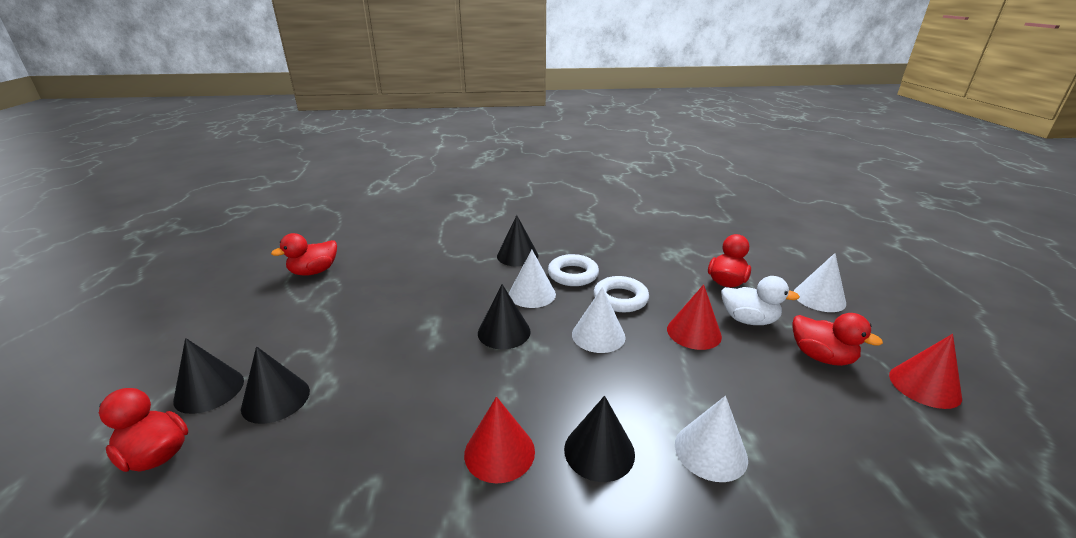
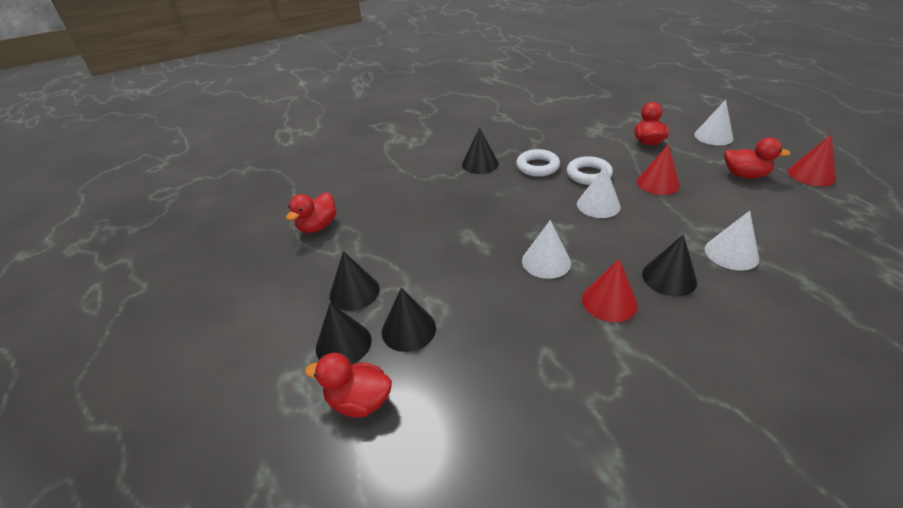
camera: 20 degrees left, 10 degrees up
(504, 332) = (530, 224): black cone -> black cone (354, 292)
(532, 294) = (522, 190): white cone -> white cone (546, 261)
(748, 320) = (684, 164): white duck -> none

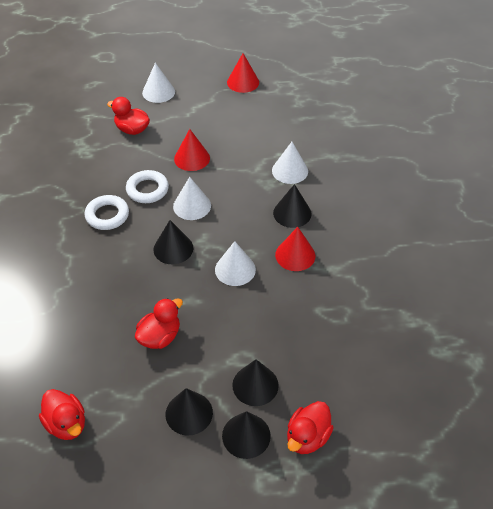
camera: 70 degrees left, 10 degrees up
(480, 164) = (66, 253): black cone -> black cone (173, 248)
(744, 175) = (218, 110): red duck -> red duck (160, 337)

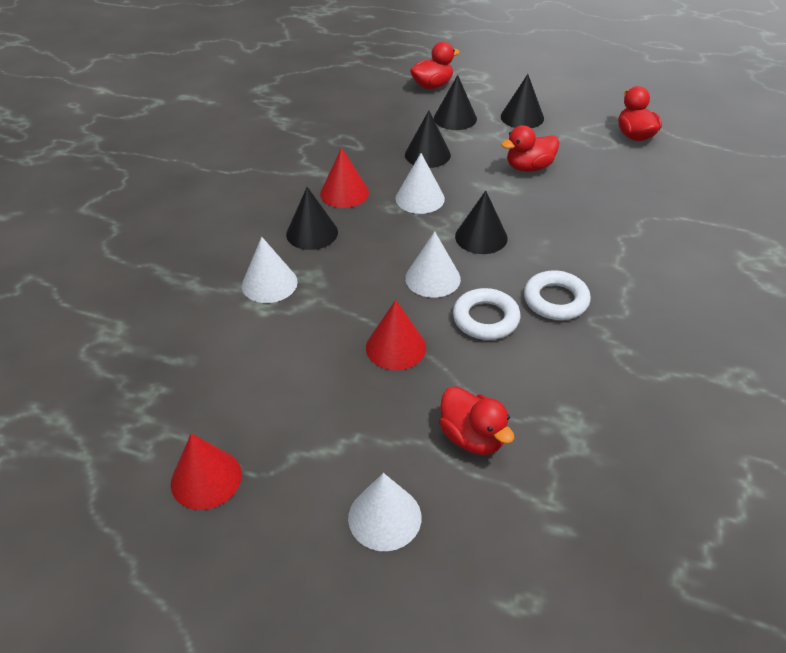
camera: 155 degrees left, 5 degrees down
(246, 435) = (480, 96): black cone -> black cone (427, 154)

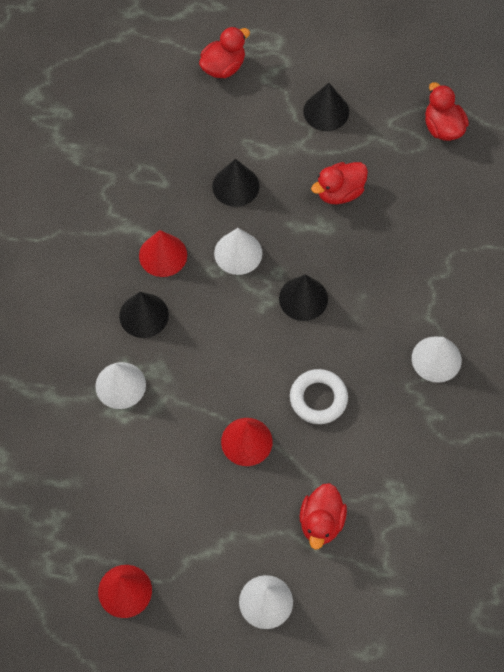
camera: 10 degrees left, 20 degrees up
(432, 278) = (266, 357): white cone -> white cone (436, 359)
(455, 118) = (256, 122): black cone -> none
(472, 437) = (321, 522): red duck -> red duck turned 60 degrees clockwise
(555, 300) = (376, 368): white ring -> none

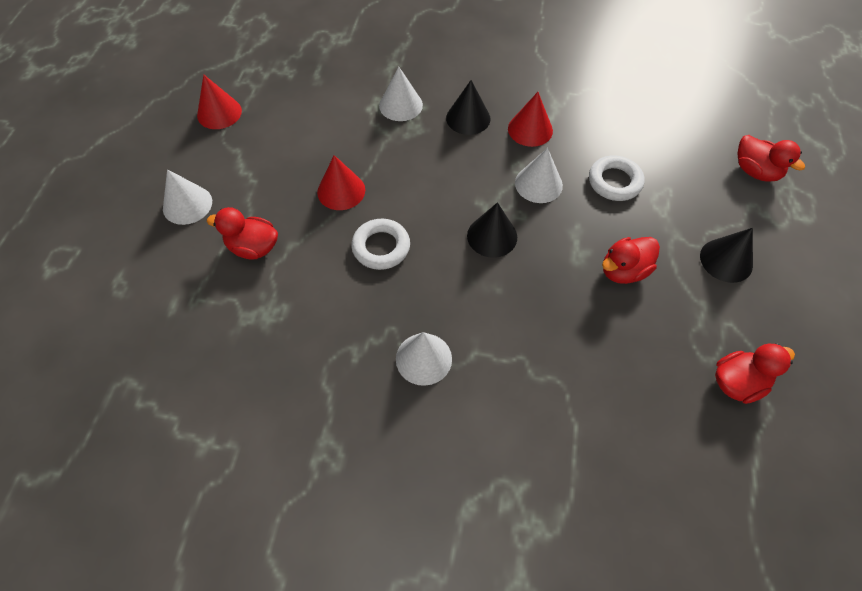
camera: 90 degrees right, 5 degrees down
(235, 186) = (614, 182): black cone -> white ring
(339, 192) = (623, 271): red duck -> red duck turned 90 degrees counterclockwise

